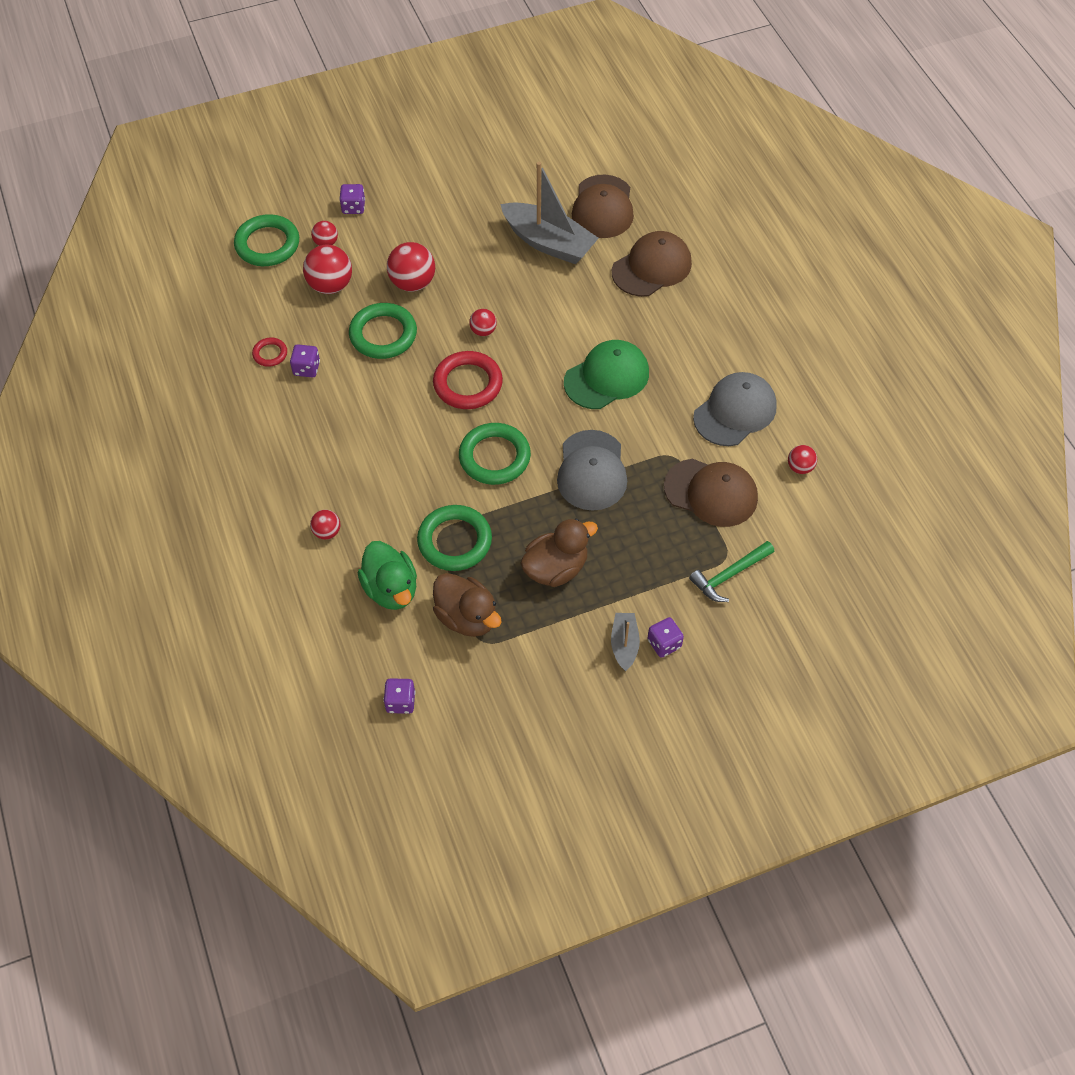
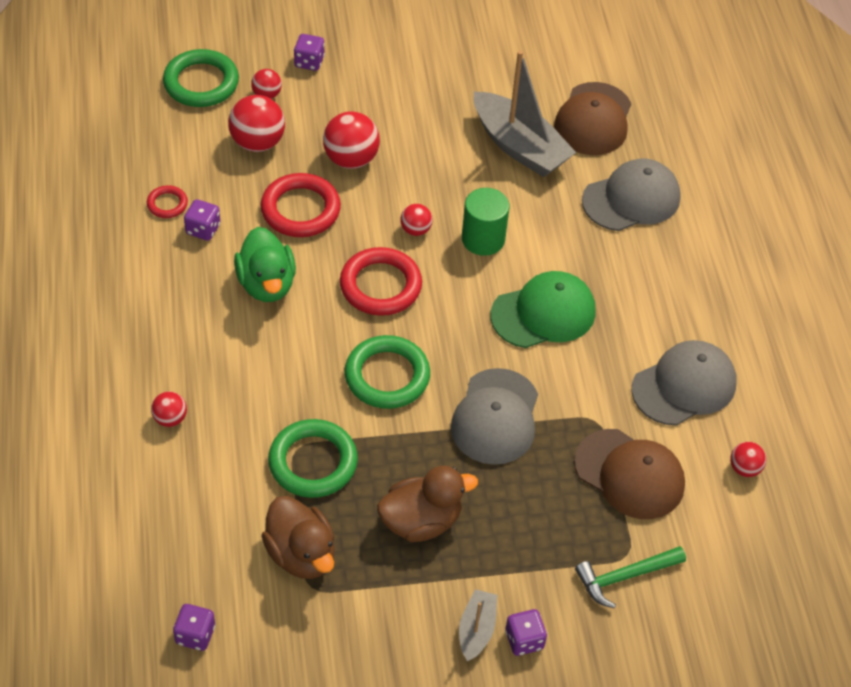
camera: 10 degrees right, 5 degrees down
(383, 334) = (300, 209): green ring -> red ring
(391, 589) = (223, 501): green duck -> green duck (266, 284)
(540, 327) = (483, 239): none -> green cylinder
(652, 267) = (631, 199): brown cap -> grey cap

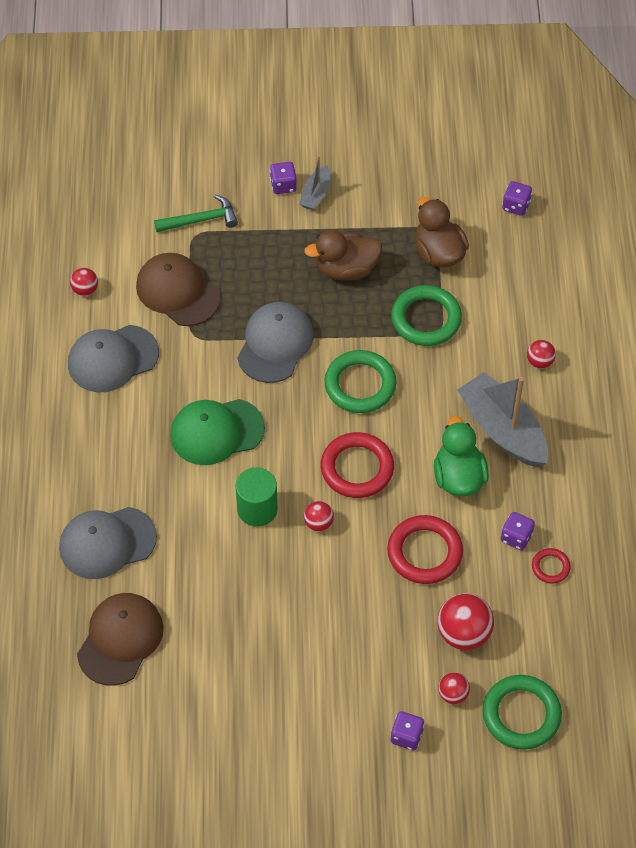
camera: 170 degrees left, 5 degrees up
(351, 159) = (372, 607): red ball -> none
(519, 146) = (202, 611): grey boat -> grey boat (502, 430)

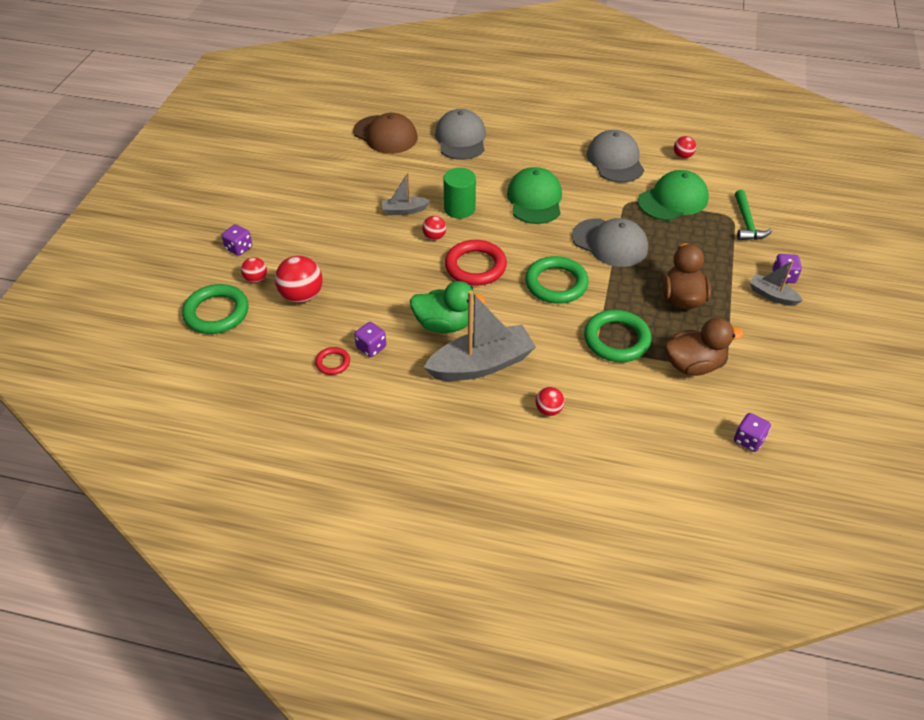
camera: 105 degrees right, 10 degrees down
(177, 292) = (673, 200): brown cap -> green cap
(278, 569) = (404, 210): none -> grey boat
(424, 552) = (383, 289): red ring -> none

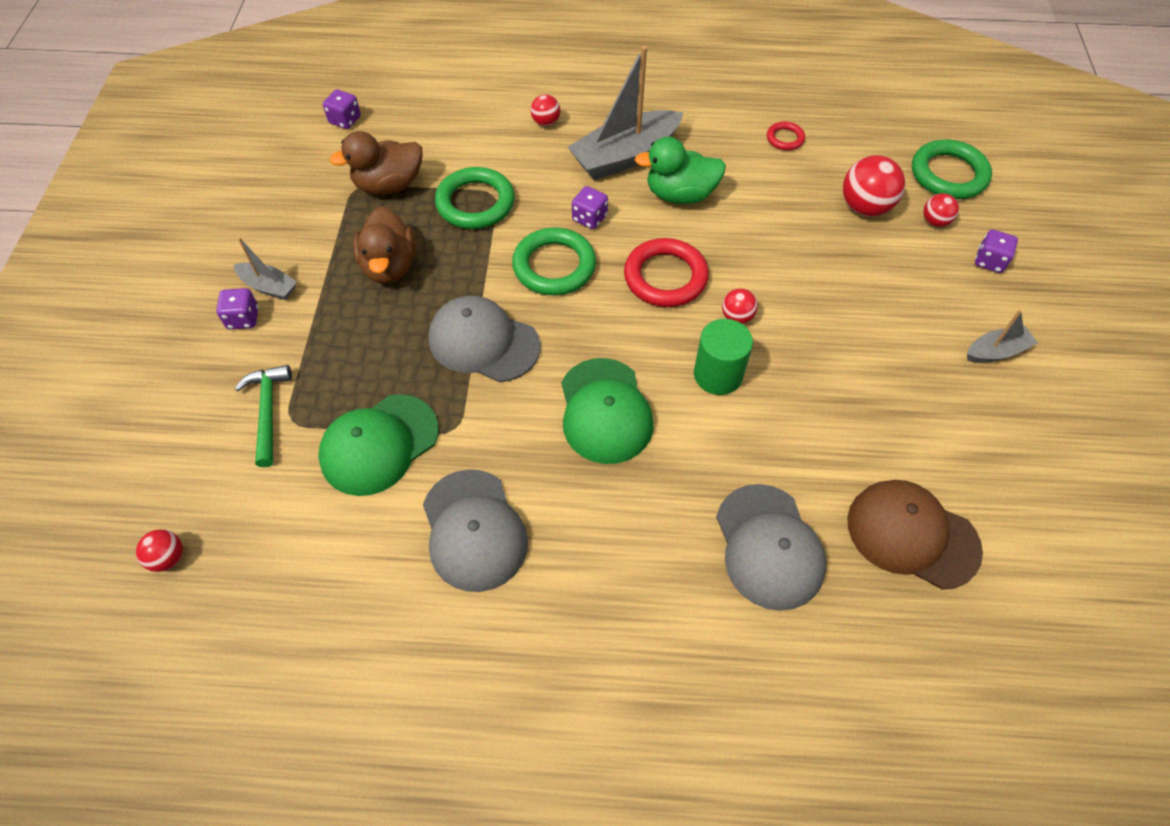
camera: 170 degrees right, 10 degrees up
(371, 347) = (752, 159): purple dice -> purple dice (589, 218)
(404, 210) = (799, 358): grey boat -> grey boat (996, 352)
(682, 156) = (346, 563): red ball -> red ball (168, 558)

